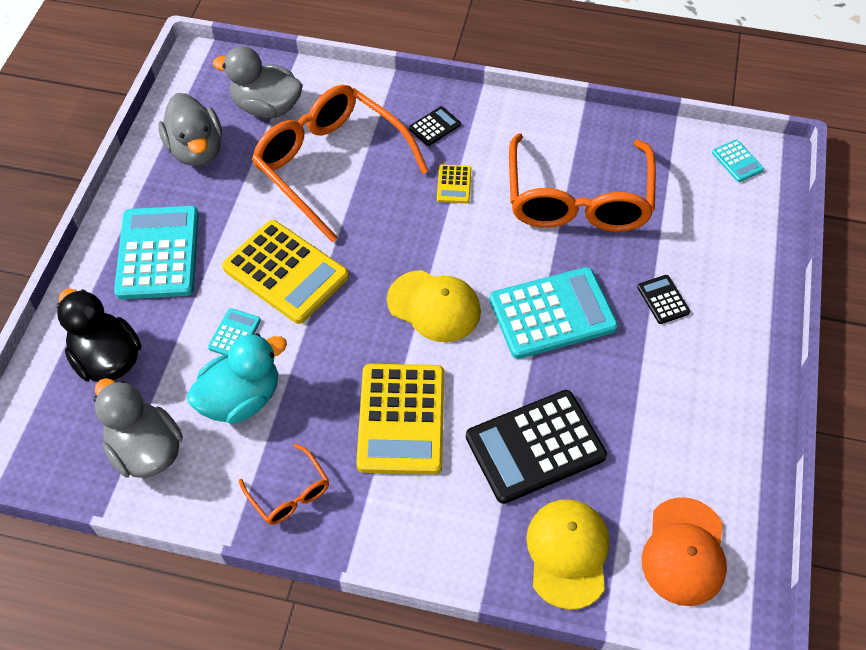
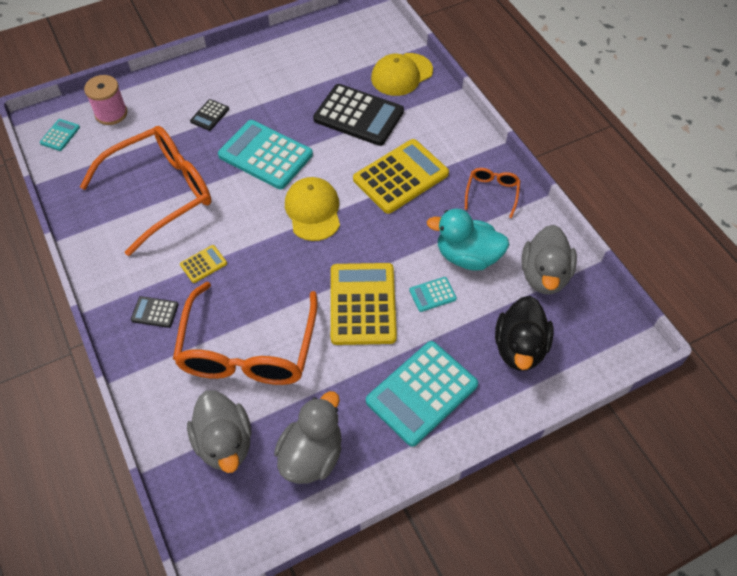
camera: 130 degrees left, 0 degrees up
(684, 551) = (357, 39): orange cap -> none
(739, 216) = (111, 113): none -> pink spool

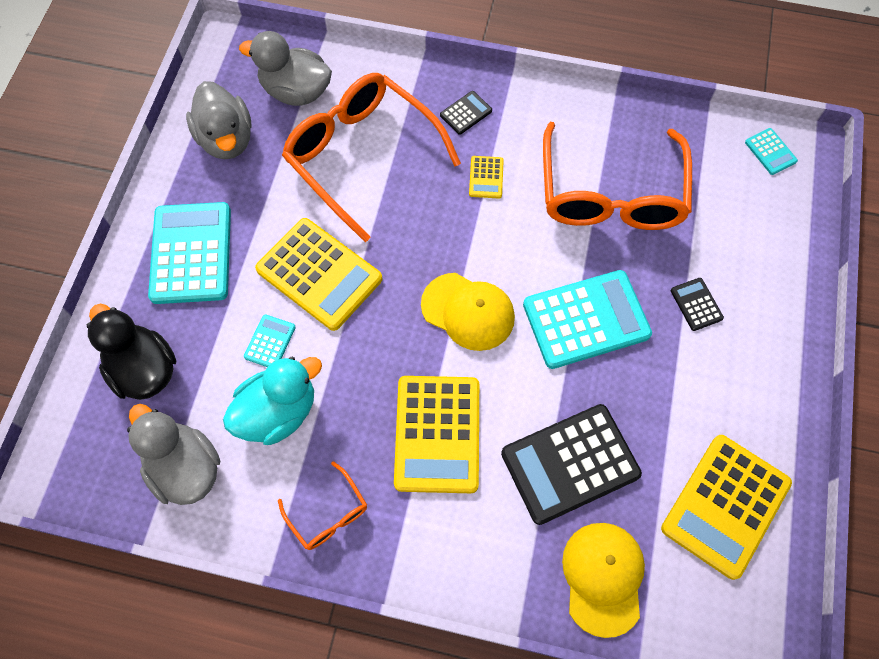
camera: 130 degrees right, 10 degrees up
(111, 113) = (772, 212): pink spool -> none
(319, 52) = (725, 505): none -> yellow calculator

